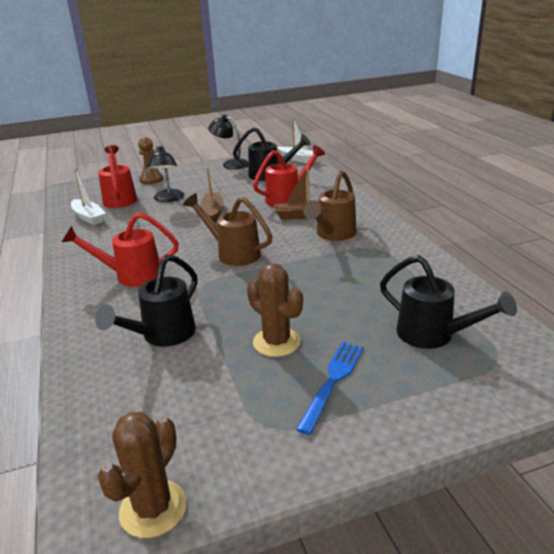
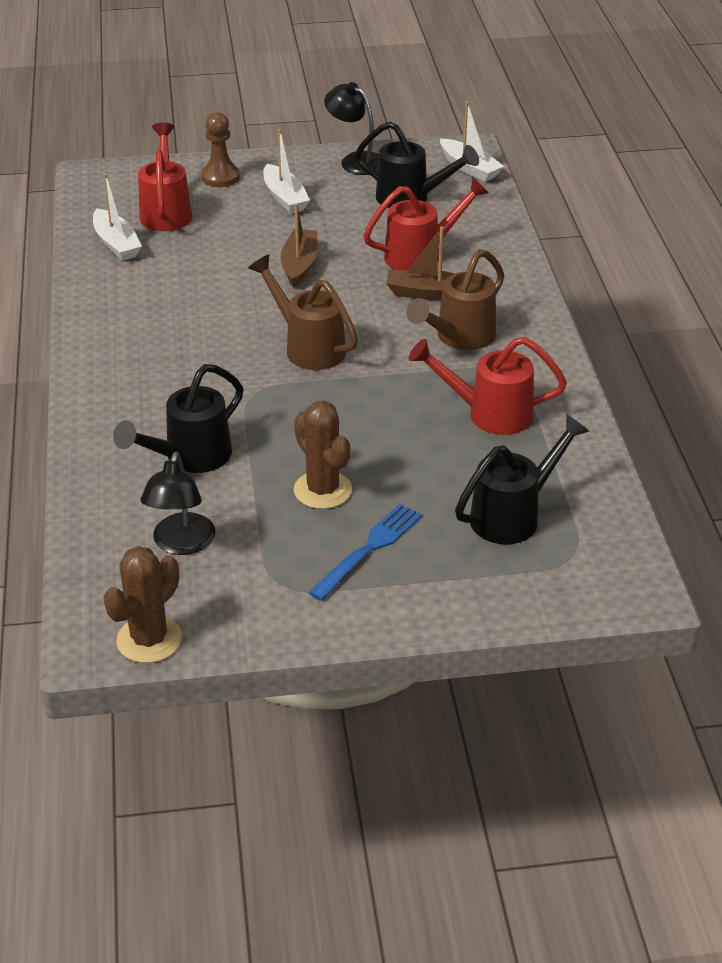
camera: 10 degrees right, 10 degrees up
(130, 275) = (163, 361): red watering can -> red watering can (488, 414)
(168, 199) = (239, 225): black lamp -> black lamp (181, 544)
(193, 183) = (285, 197): none -> white boat
(434, 336) = (514, 515): black watering can -> black watering can turned 90 degrees counterclockwise

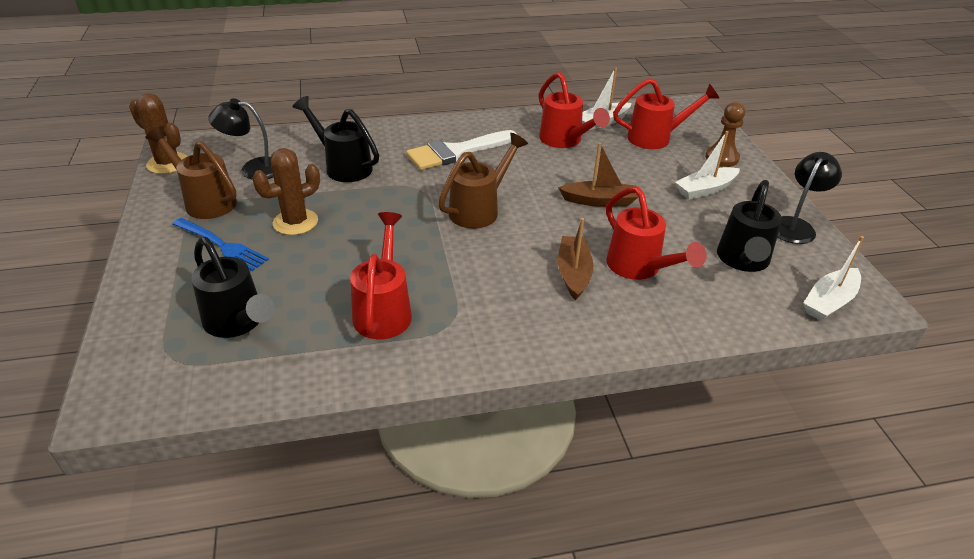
camera: 85 degrees right, 0 degrees up
(159, 276) = (564, 141): none -> red watering can
(170, 361) = (456, 152): none -> white brush
(458, 338) = (502, 292): brown watering can -> brown watering can (205, 200)

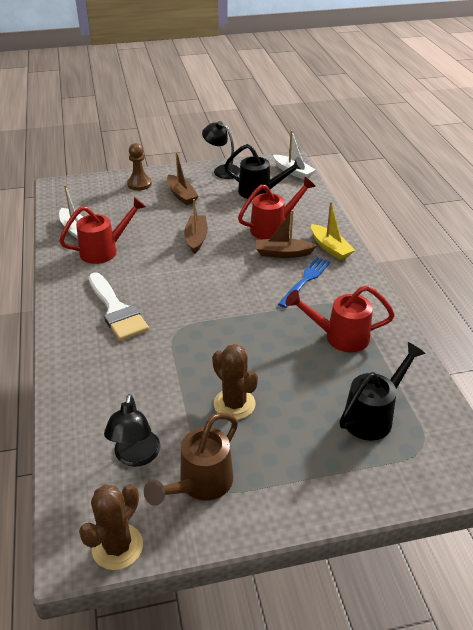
camera: 90 degrees left, 0 degrees up
(221, 245) = (275, 451): blue fork -> blue fork (305, 280)
(343, 166) = (136, 384): black watering can -> none
(480, 209) = (209, 295): brown watering can -> none
(594, 324) = (330, 248): none -> yellow boat
(656, 138) = (106, 207): red watering can -> none
(705, 189) = (181, 195): white boat -> brown boat

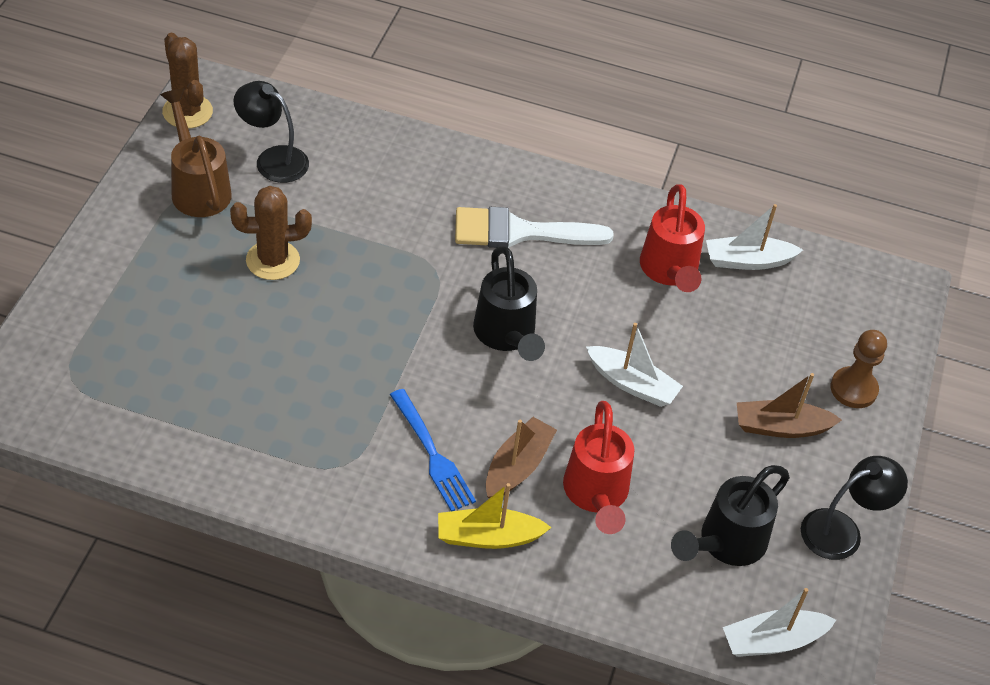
camera: 115 degrees right, 10 degrees up
(196, 238) = (632, 384): brown boat -> white boat
(339, 337) = (291, 417): red watering can -> none
(373, 415) = (147, 366): black watering can -> black watering can (506, 336)

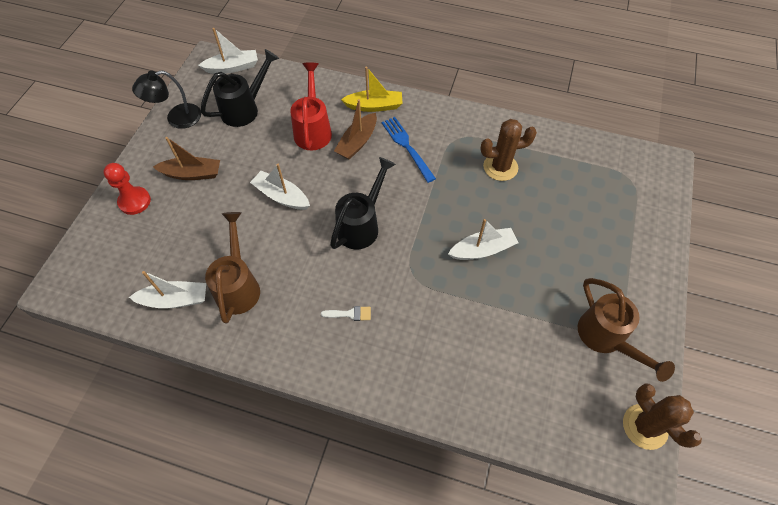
camera: 175 degrees left, 10 degrees up
(273, 159) = (555, 375): black lamp -> none
(273, 260) = (531, 274): brown cactus -> brown cactus (500, 167)
(333, 293) = (482, 250): none -> white boat
(506, 336) = (362, 224): black watering can -> black watering can turned 45 degrees clockwise
(519, 232) = (350, 314): white brush -> white brush, size x0.41
(669, 272) = (238, 285): red watering can -> brown watering can
(853, 389) = (134, 201): brown pawn -> red pawn

